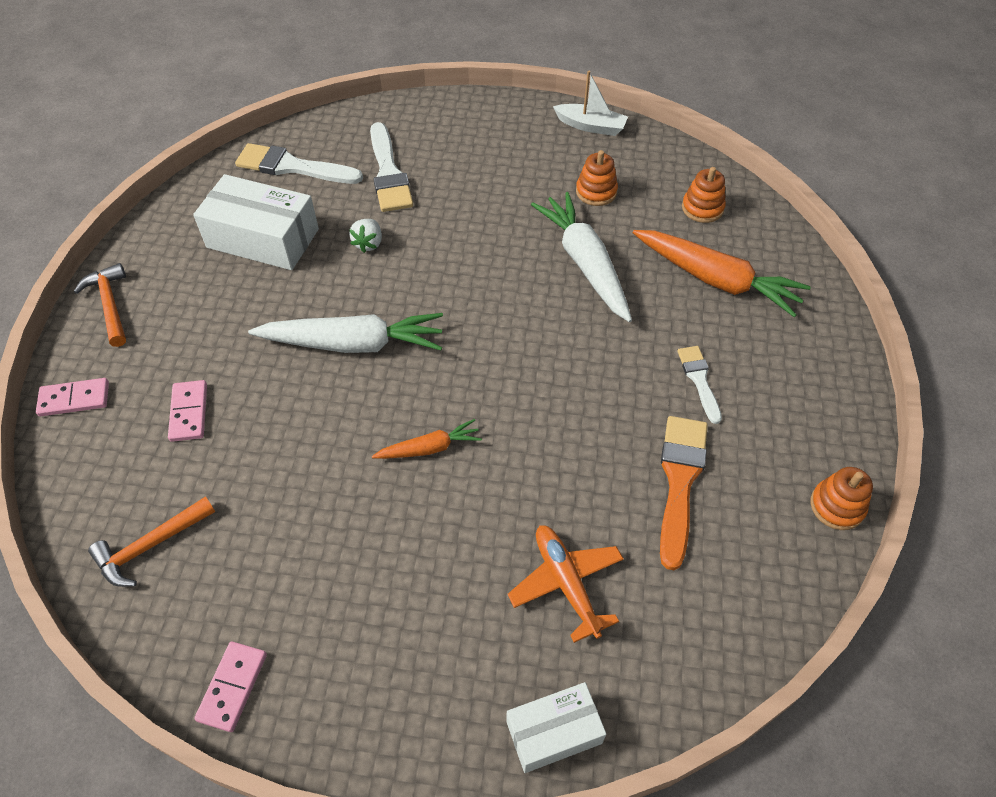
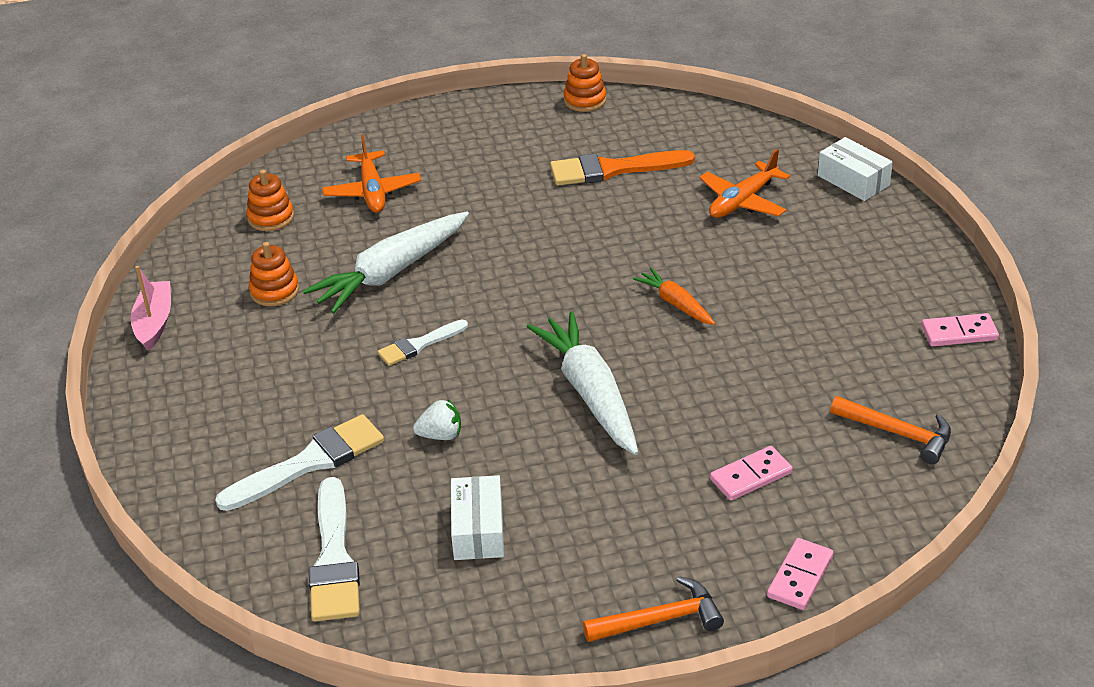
camera: 110 degrees left, 15 degrees down
(74, 399) = (800, 576): pink domino -> pink domino turned 60 degrees clockwise
(110, 305) = (660, 620): orange hammer -> orange hammer turned 150 degrees counterclockwise
(263, 238) = (478, 530): white box -> white box, size x0.60
(591, 126) = (154, 322): white boat -> pink boat
(699, 380) = (502, 179): white brush -> white brush (419, 345)
(716, 280) = (372, 191): orange carrot -> orange plane

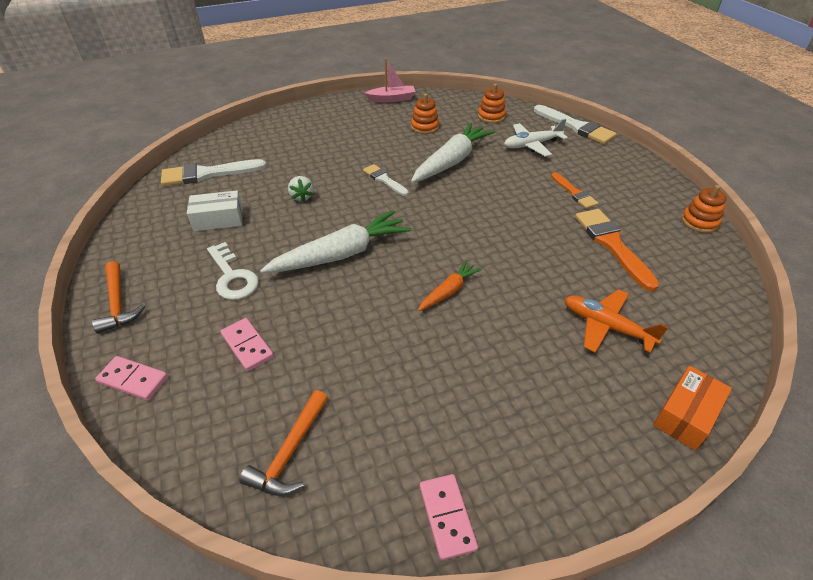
camera: 80 degrees right, 5 degrees up
(309, 462) = (282, 157): white brush -> white brush (576, 127)
(372, 191) = (531, 145): orange plane -> white plane
(391, 272) = (451, 161): white carrot -> white carrot turned 90 degrees clockwise
(503, 176) = (574, 193): none -> orange brush
(619, 501) = (232, 276): none -> white key
(853, 180) = (686, 415): white box -> orange box

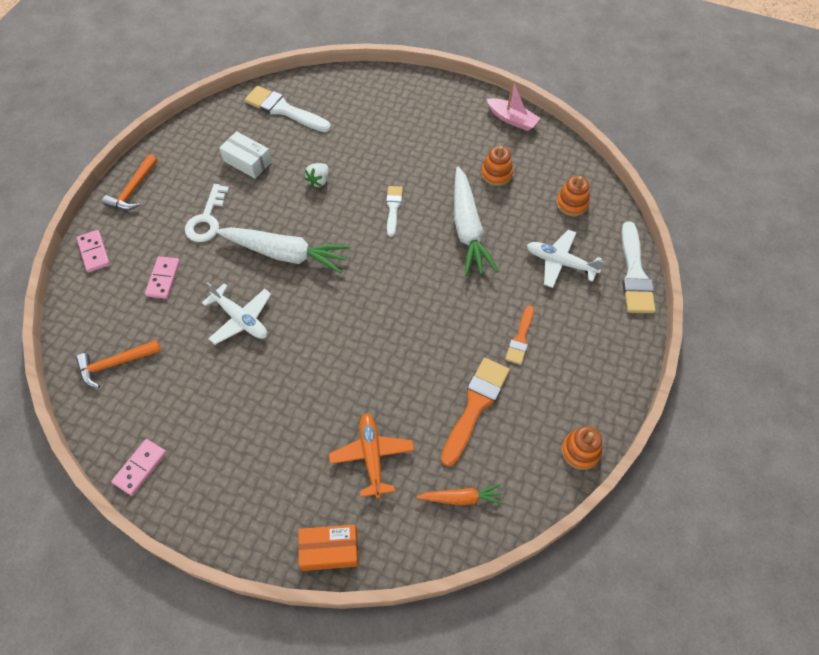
camera: 45 degrees right, 15 degrees up
(368, 321) = (241, 319): none -> white plane
(449, 291) = (312, 341): orange carrot -> orange carrot (461, 498)
(451, 161) = (467, 229): white carrot -> white carrot turned 90 degrees clockwise

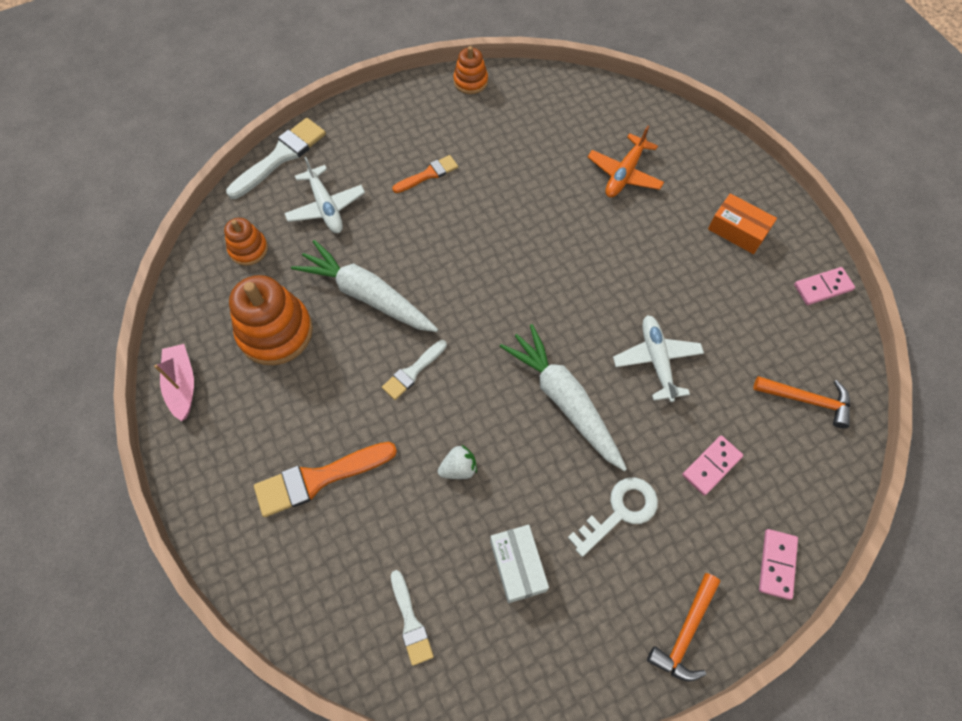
camera: 140 degrees left, 5 degrees up
(133, 190) = (685, 632): orange hammer -> orange hammer turned 150 degrees clockwise
(284, 110) = (411, 622): white brush -> white brush, size x0.59
(329, 550) = (701, 139): orange box -> orange box (737, 230)
(461, 498) = (581, 109): orange carrot -> none
(467, 229) = (367, 295): white carrot -> white carrot turned 90 degrees counterclockwise
(475, 406) = (514, 154): orange brush -> orange brush (318, 479)
(496, 174) = (275, 332): orange stacking toy -> orange stacking toy, size x1.82

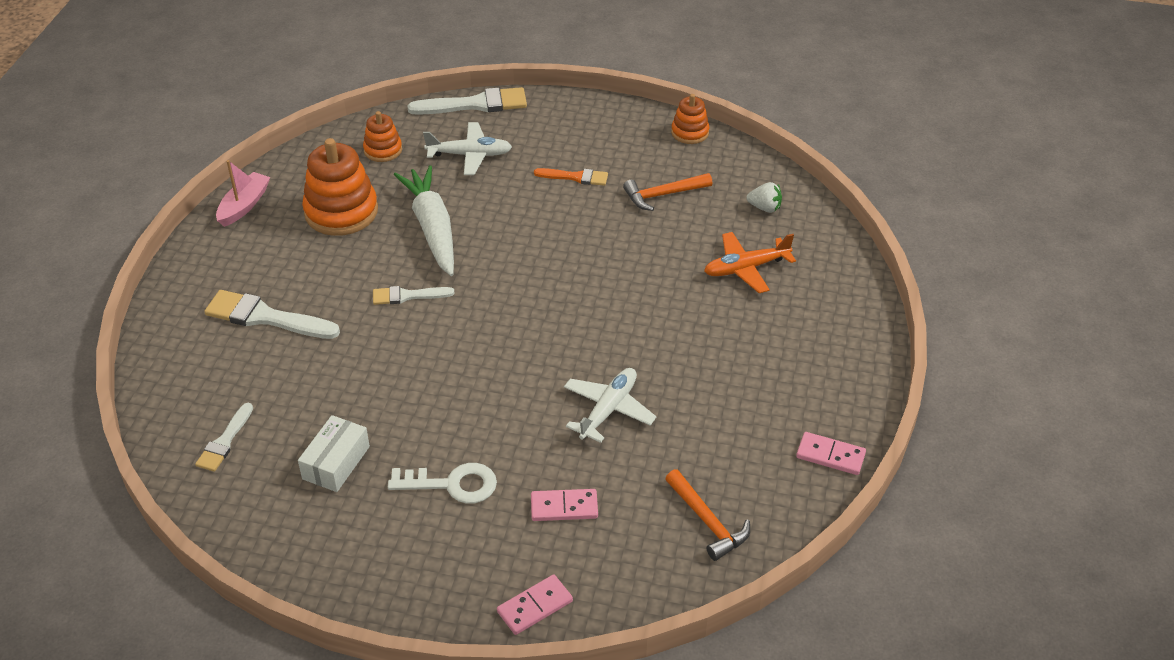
camera: 40 degrees right, 20 degrees down
(318, 479) = (265, 317): orange brush -> white brush
(326, 207) = (470, 155): white plane -> white plane turned 105 degrees counterclockwise
(458, 468) = (367, 376): white strawberry -> white strawberry (764, 208)
(564, 400) = (499, 387): white carrot -> none
(685, 632) = (406, 593): orange hammer -> orange hammer (663, 195)
(737, 230) = (801, 367): orange box -> none

